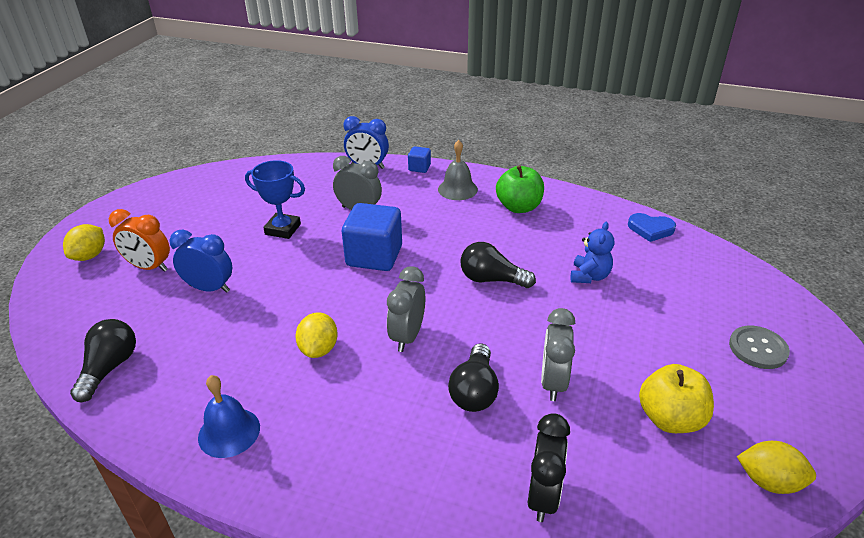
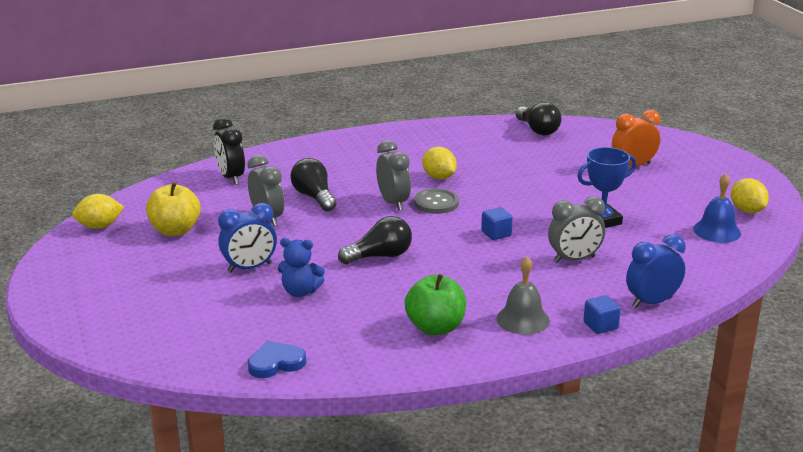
camera: 140 degrees right, 10 degrees down
(90, 256) = (686, 155): yellow lemon -> yellow lemon (747, 211)
(209, 288) = (568, 173): blue clock -> blue clock (249, 268)
(229, 432) = (426, 138): blue bell -> blue bell (717, 231)
(374, 256) = (496, 234): blue cube -> blue cube, size x0.48
(589, 276) = (300, 292): blue teddy bear -> blue teddy bear turned 60 degrees counterclockwise
(758, 348) = (123, 294): grey button -> grey button (436, 203)

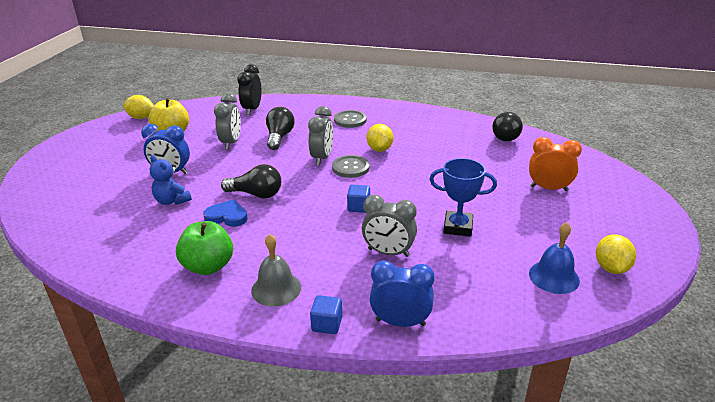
camera: 35 degrees right, 5 degrees up
(276, 363) = (80, 247): blue heart -> blue heart (227, 216)
(364, 157) = (350, 120): none -> grey button

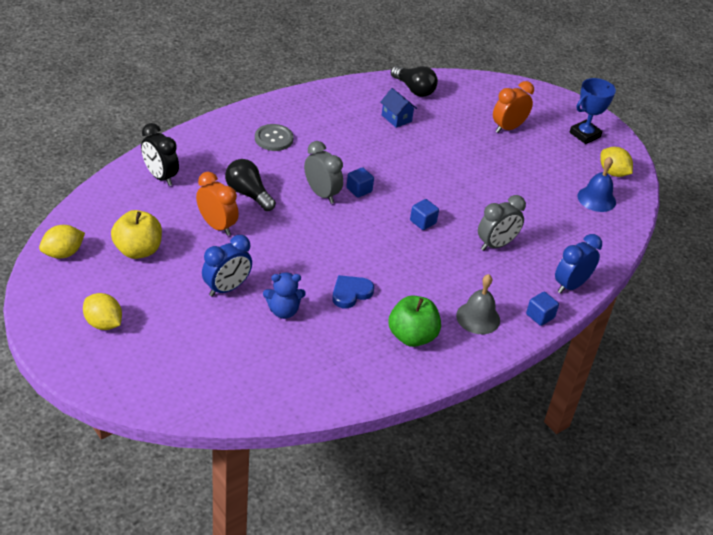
camera: 55 degrees left, 10 degrees up
(231, 143) = (217, 226): grey clock -> orange clock
(256, 194) = (335, 260): black light bulb -> none
(350, 167) = (359, 190): grey button -> blue cube
(379, 149) = (349, 158): yellow lemon -> yellow lemon (103, 323)
(458, 144) = (396, 118): none -> blue house
(458, 227) = (503, 197): blue trophy -> blue trophy (585, 135)

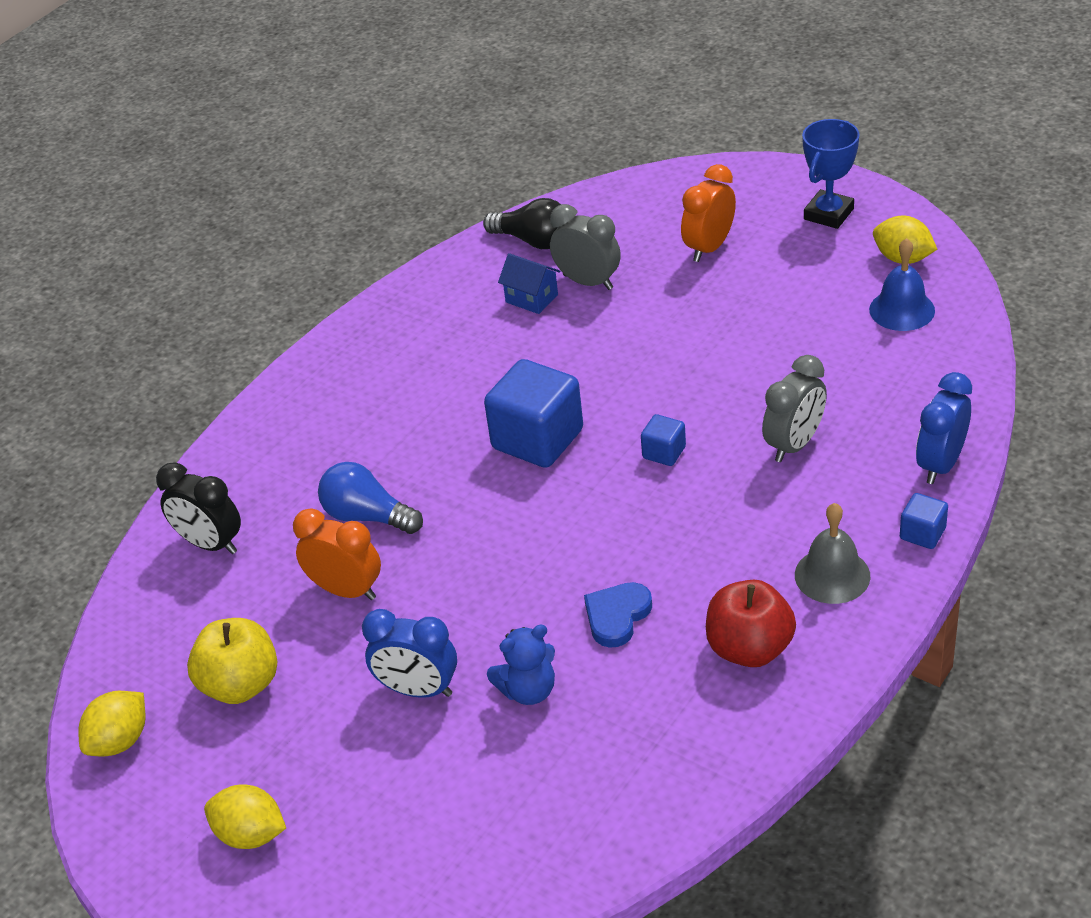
camera: 10 degrees left, 0 degrees up
(227, 288) = (418, 689): blue clock -> blue clock turned 75 degrees clockwise
(248, 194) = (368, 516): black light bulb -> blue light bulb
(274, 139) = (358, 407): grey button -> none
(321, 194) = (483, 469): grey clock -> grey clock (588, 282)
(359, 190) = (537, 439): blue cube -> blue cube, size x2.09
(412, 336) = (749, 648): green apple -> red apple

